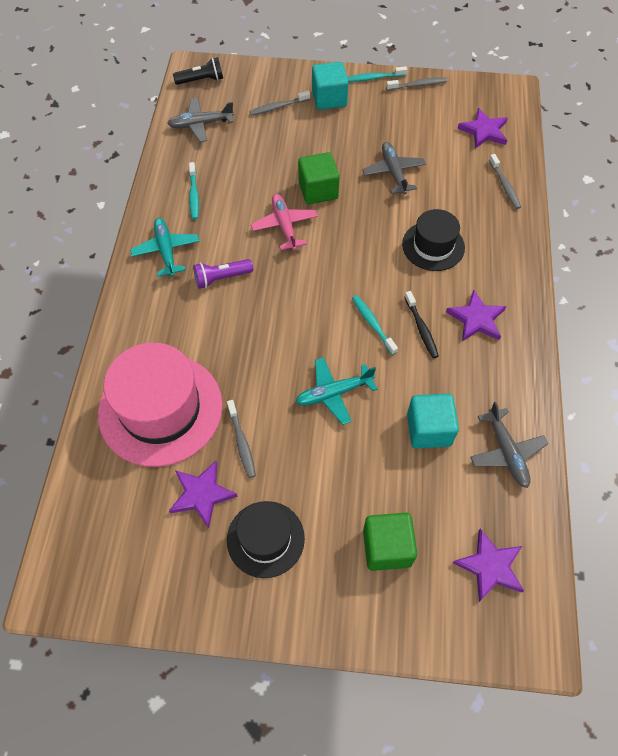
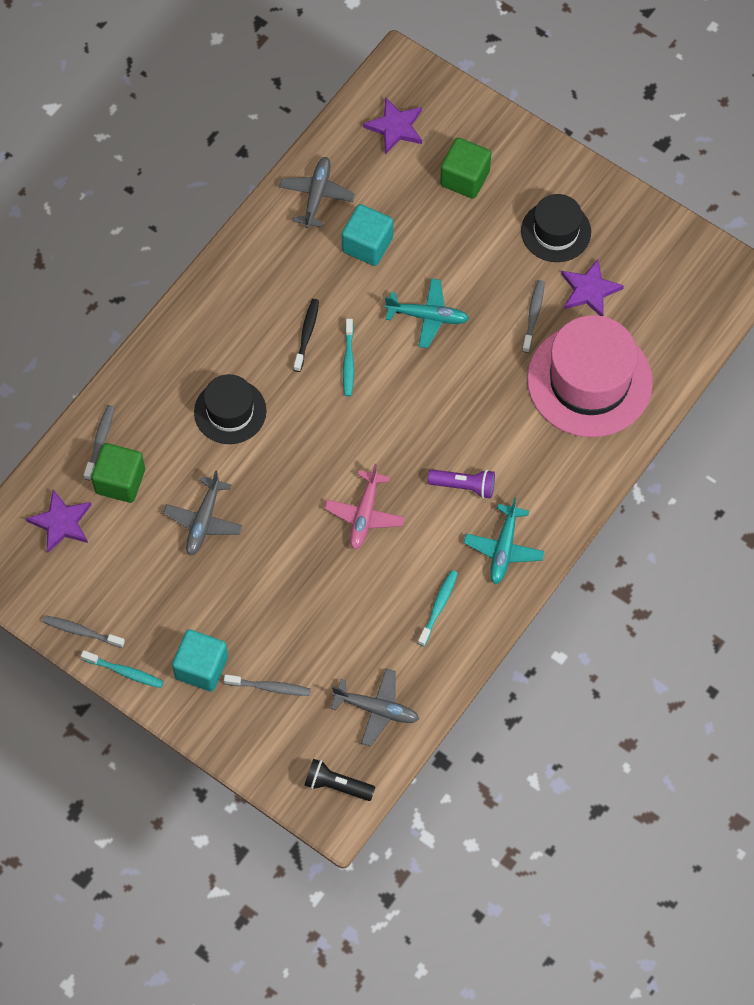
camera: 150 degrees left, 5 degrees up
(318, 190) = (301, 541): green cube -> green cube (120, 481)
(476, 319) = (248, 316): purple star -> none

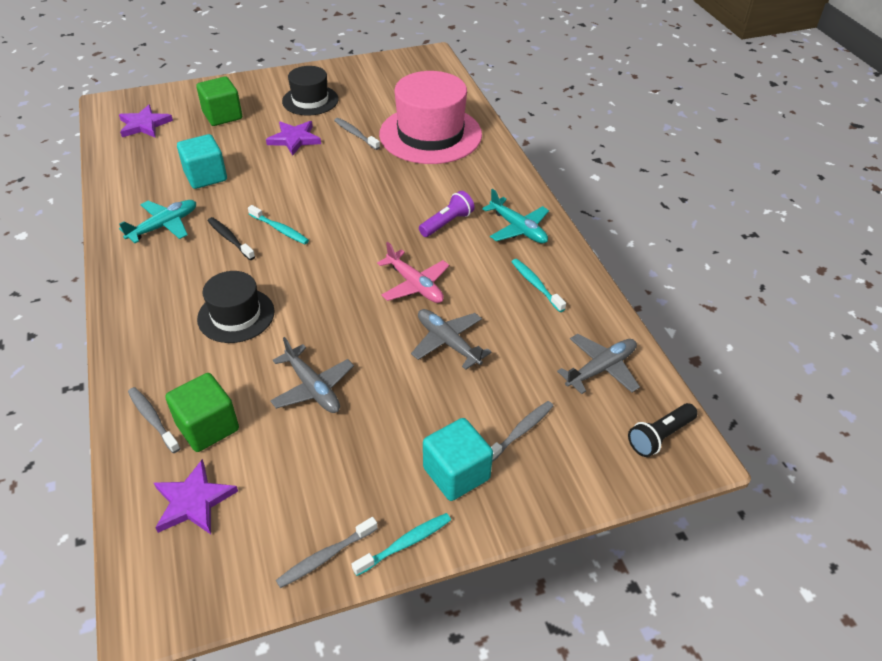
camera: 55 degrees left, 20 degrees down
(316, 195) = (135, 180): grey plane -> grey plane (448, 342)
(427, 316) = (296, 176): turquoise plane -> turquoise plane (164, 226)
(589, 290) = (367, 106): purple star -> purple star (294, 139)

